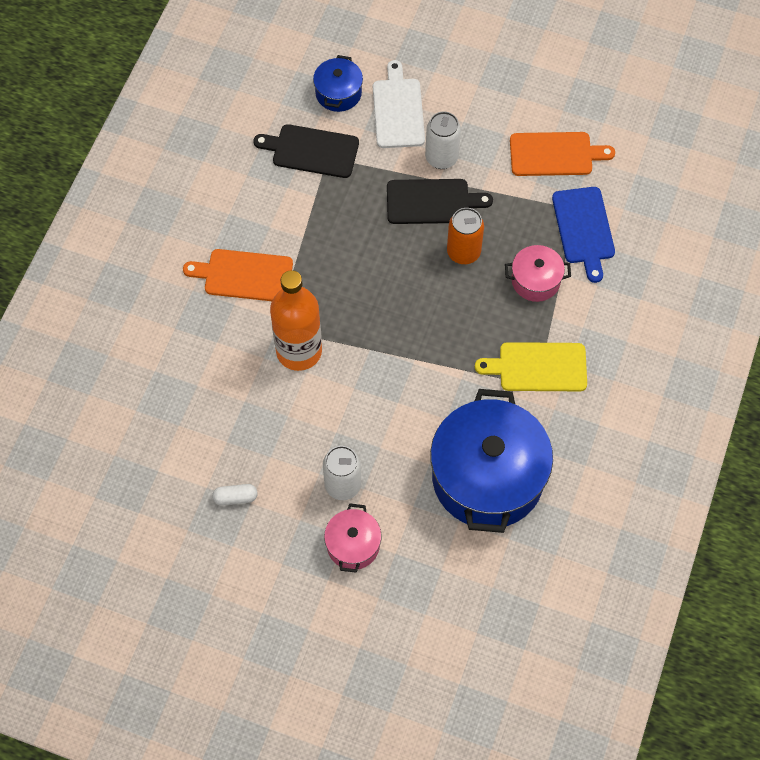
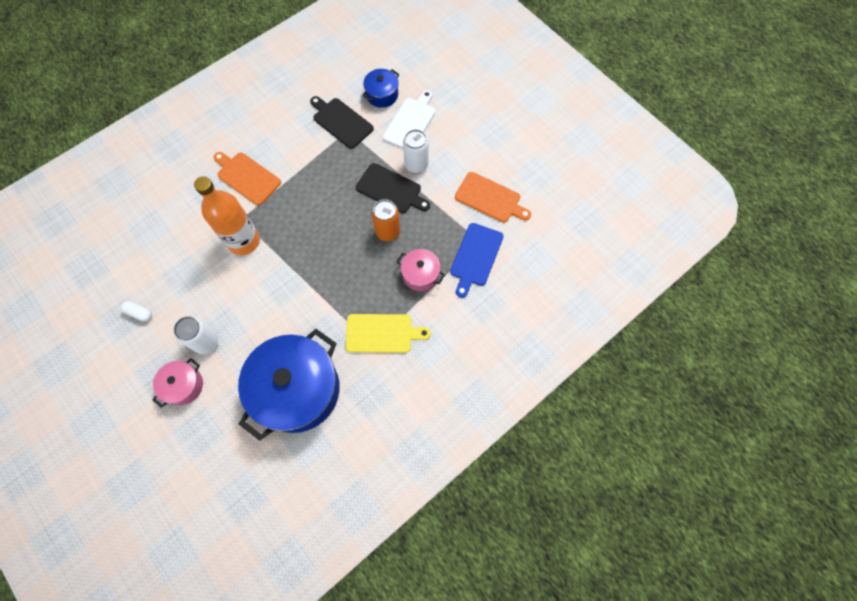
camera: 30 degrees right, 5 degrees up
(538, 367) = (382, 333): yellow cutting board -> yellow cutting board turned 150 degrees clockwise

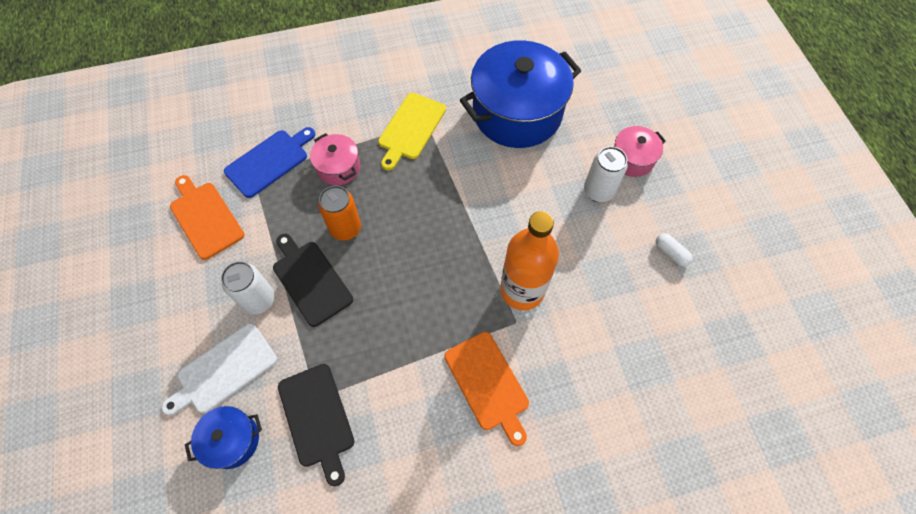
camera: 155 degrees left, 5 degrees down
(382, 333) = (410, 128): yellow cutting board -> yellow cutting board turned 90 degrees counterclockwise

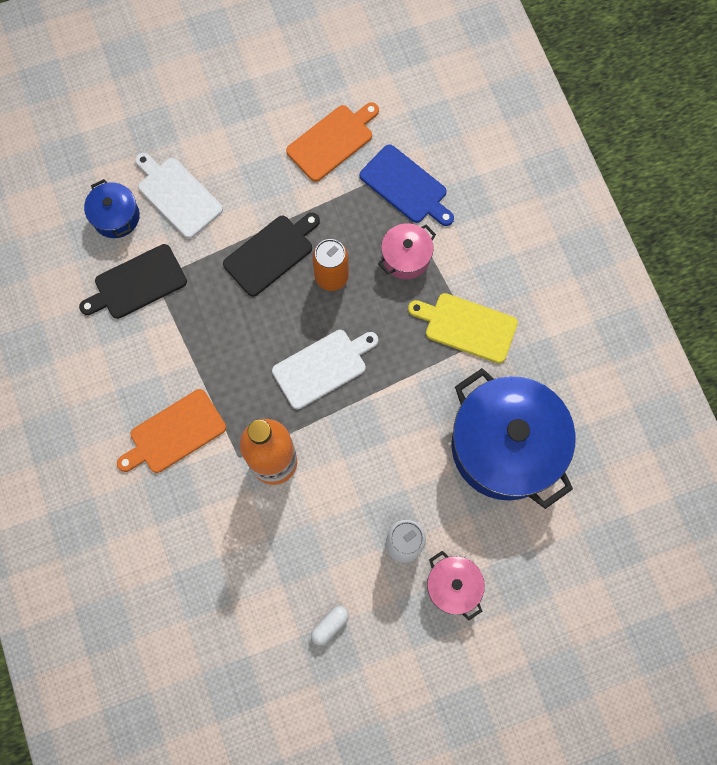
camera: 85 degrees right, 10 degrees up
(259, 300) = (247, 210): white can -> none
(434, 242) = (323, 367): none -> white cutting board

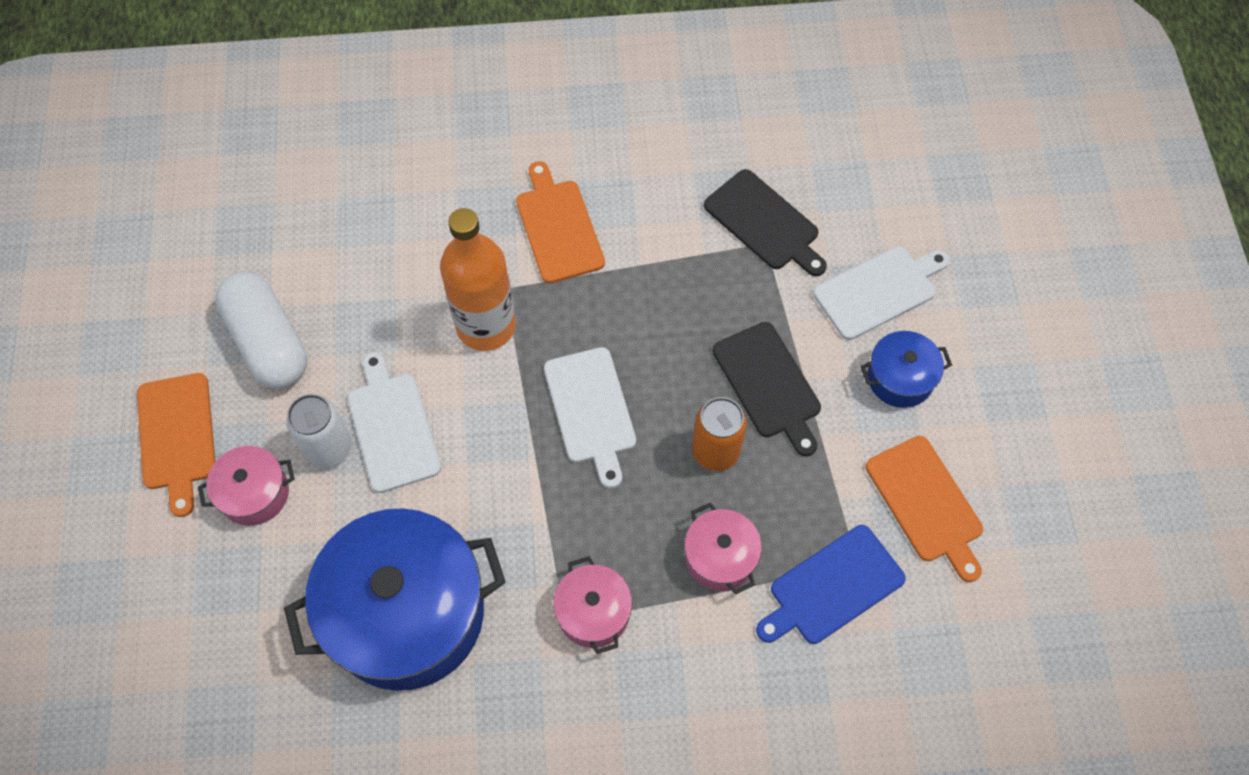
camera: 105 degrees right, 10 degrees down
(116, 217) = (862, 216): blue pot -> blue pot (900, 378)
(137, 283) = (764, 223): black cutting board -> black cutting board turned 150 degrees clockwise
(330, 625) = (268, 342): white capsule -> white capsule, size x2.35
(374, 503) = (392, 427): none -> white cutting board
(426, 665) = (177, 436): none -> orange cutting board
(467, 326) = (593, 612): yellow cutting board -> pink pot

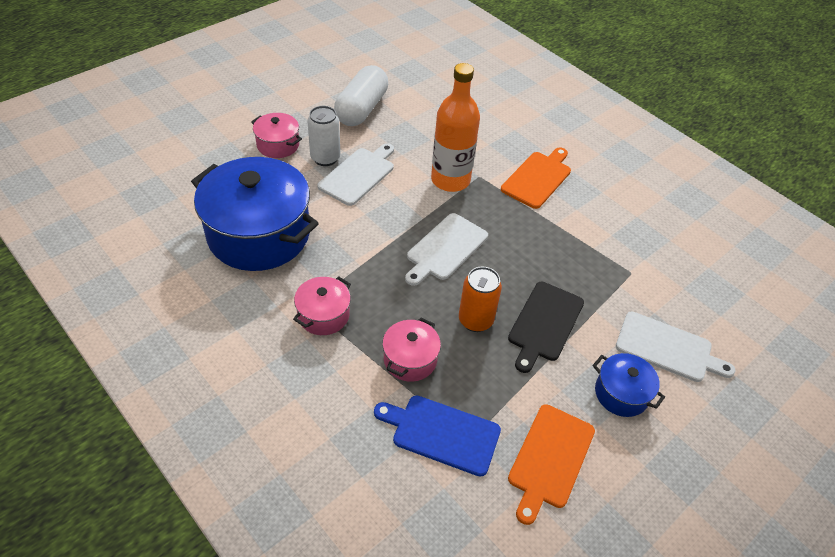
camera: 50 degrees right, 15 degrees down
(177, 436) = (284, 105): orange cutting board -> none
(764, 223) = (644, 265): black cutting board -> none

